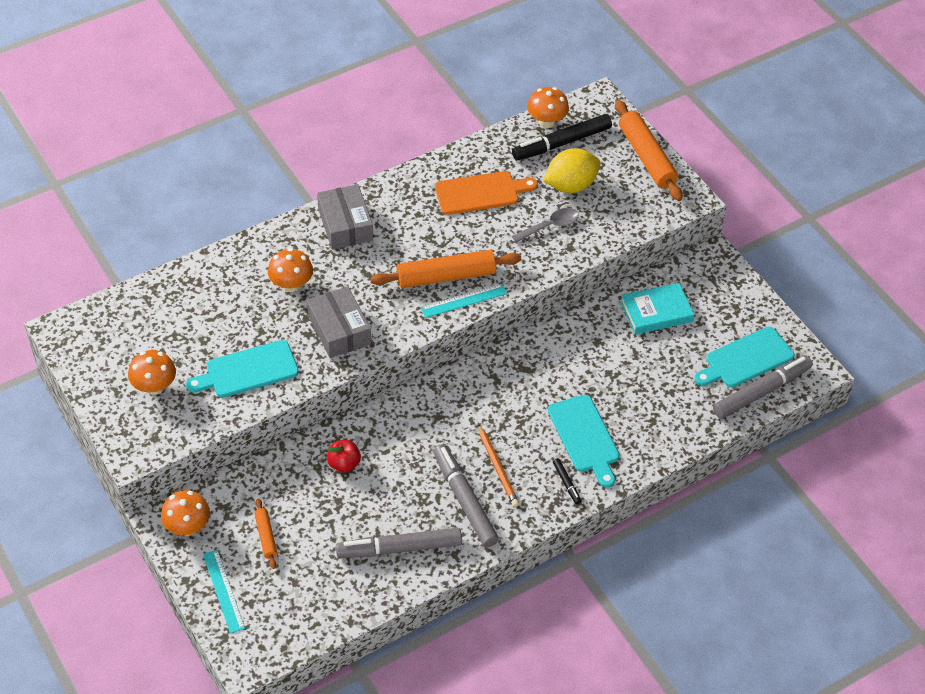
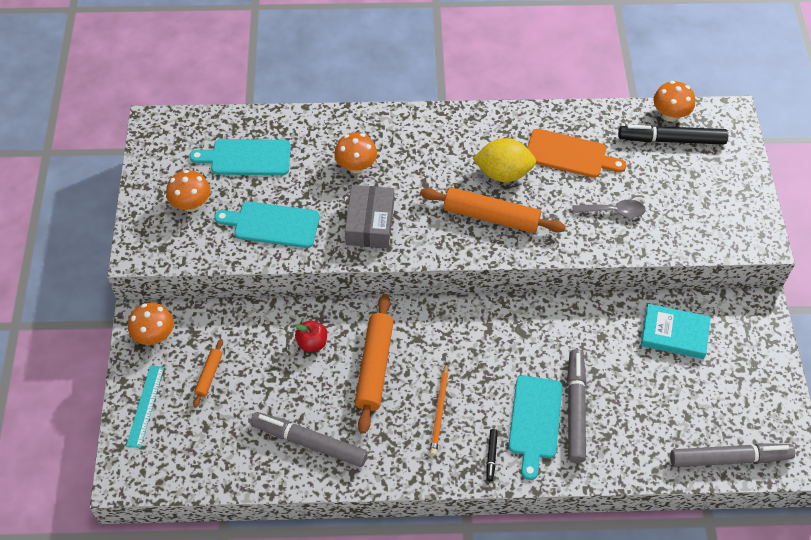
camera: 30 degrees right, 5 degrees up
(345, 224) = (434, 133): grey box -> none
(464, 301) = (493, 245): turquoise ruler -> none
(464, 500) = (392, 427): grey marker -> grey marker (575, 409)
(571, 185) = (656, 182): yellow lemon -> yellow lemon (503, 173)
(647, 157) = (744, 185): orange rolling pin -> orange rolling pin (375, 367)
(746, 359) = (733, 419): turquoise cutting board -> turquoise cutting board (246, 157)

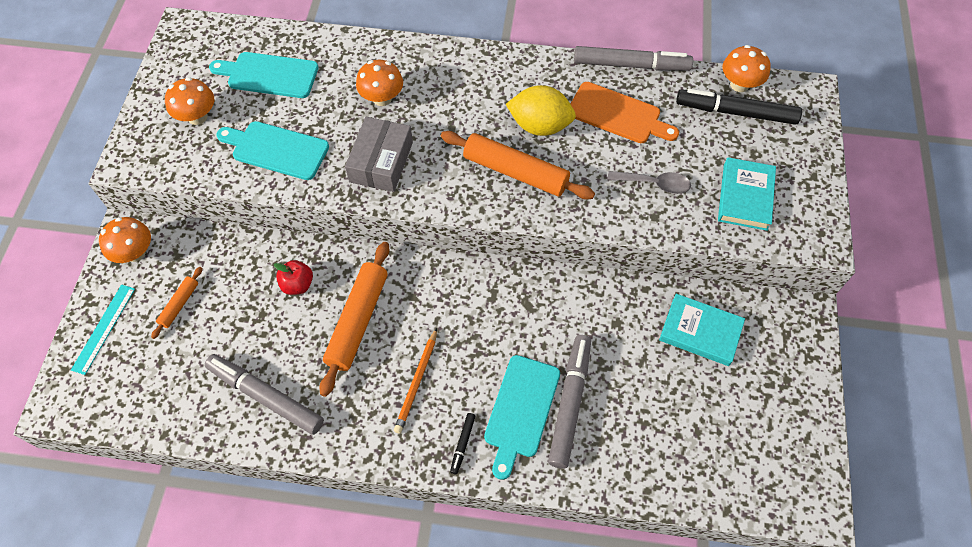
camera: 10 degrees right, 5 degrees up
(692, 212) = (745, 197): none -> turquoise book
(729, 458) = (737, 490): grey marker -> grey marker (630, 65)

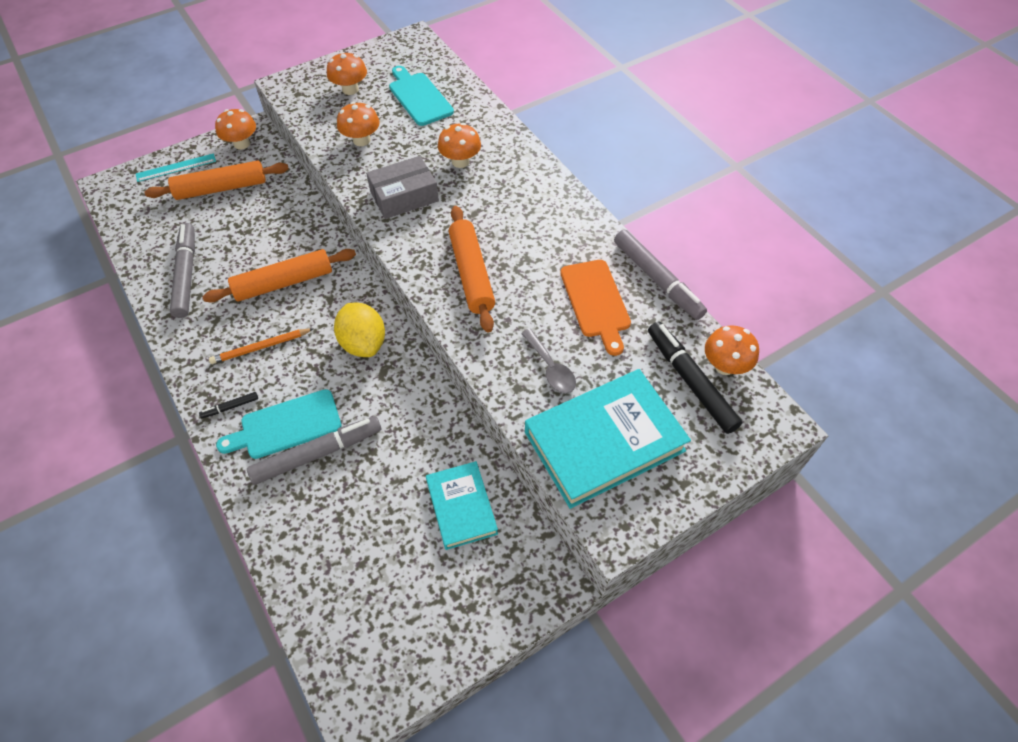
camera: 50 degrees right, 5 degrees down
(179, 305) = (221, 188): orange rolling pin -> orange rolling pin, size x2.00
(276, 149) = (361, 140): turquoise cutting board -> orange mushroom
(297, 284) = (286, 233): red apple -> none
(539, 126) = (531, 261): yellow lemon -> yellow lemon (363, 343)
(745, 197) = (604, 441): turquoise book -> turquoise book, size x1.71

